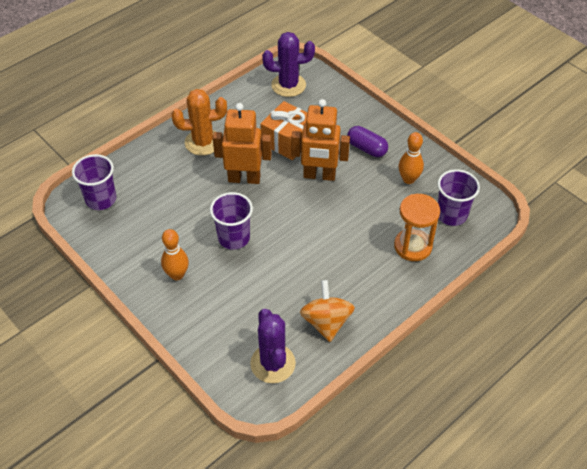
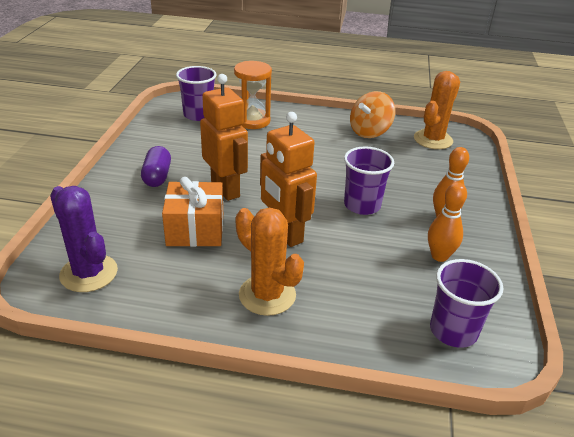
camera: 130 degrees left, 15 degrees down
(273, 363) = (433, 140): purple cactus -> orange cactus
(408, 179) = (177, 143): orange bowling pin -> orange bowling pin (439, 256)

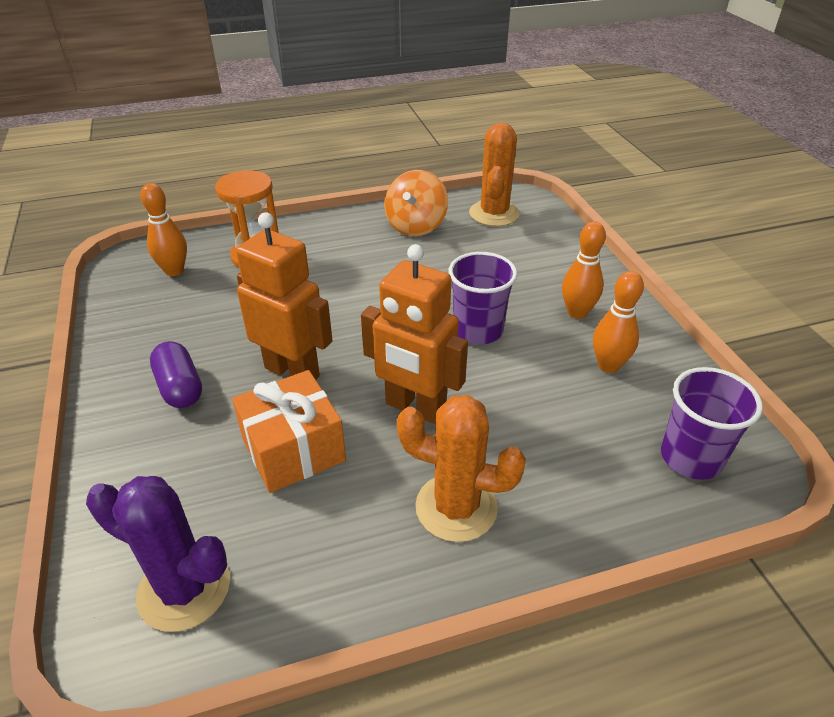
camera: 25 degrees left, 5 degrees up
(198, 115) = (174, 271): purple cup -> orange bowling pin

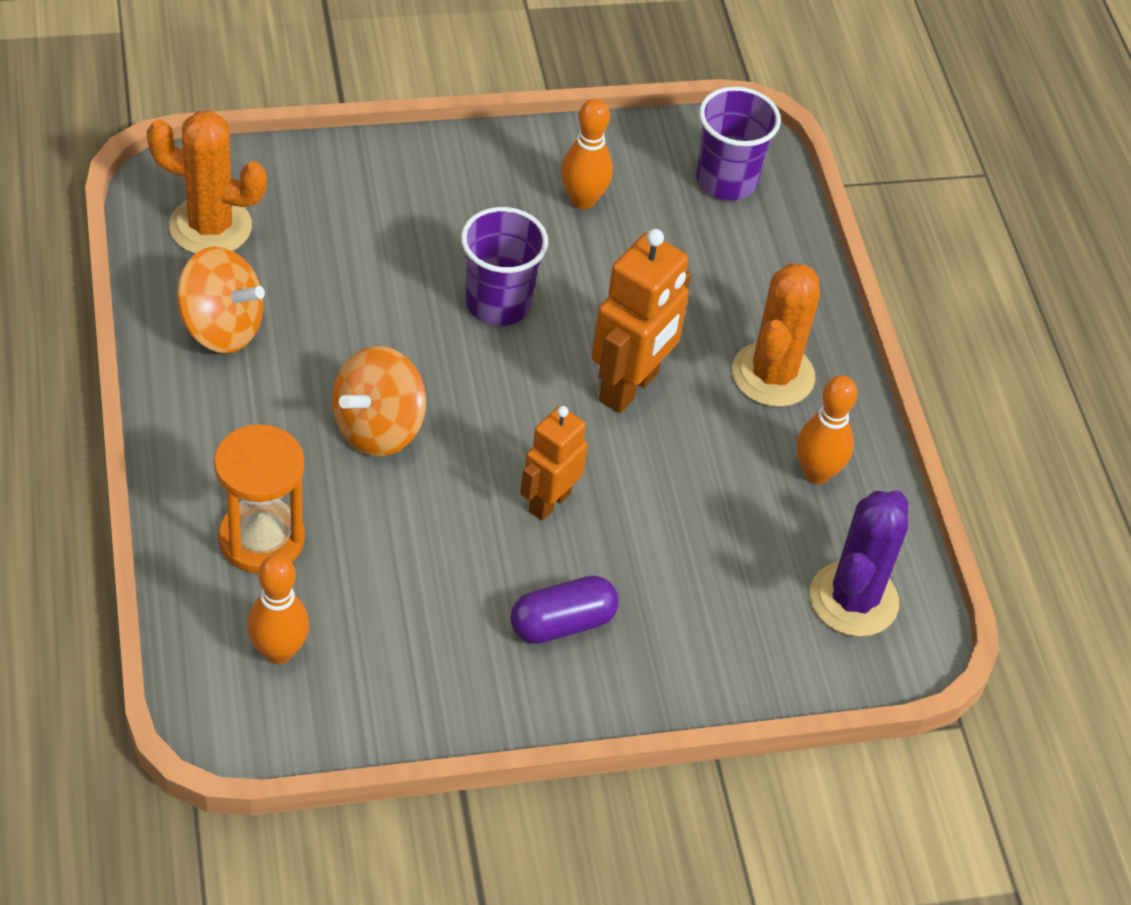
camera: 90 degrees left, 10 degrees up
(292, 372) = (549, 502): orange robot -> orange robot, size x0.64
(293, 450) = (682, 506): orange gift -> none
(349, 289) = (378, 428): none -> orange spinning top
(577, 312) = (479, 199): orange bowling pin -> orange bowling pin (816, 473)

